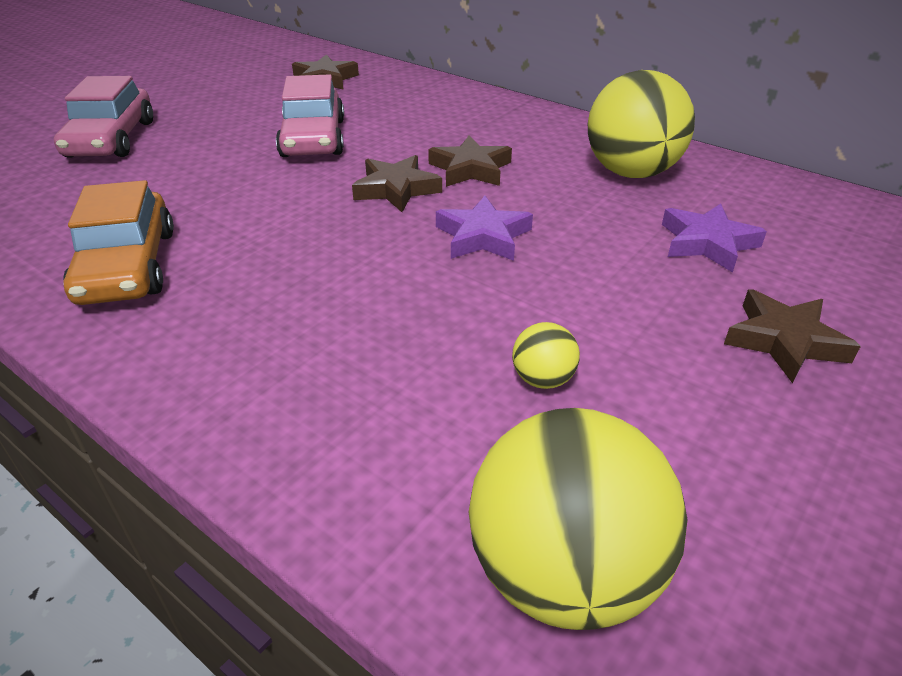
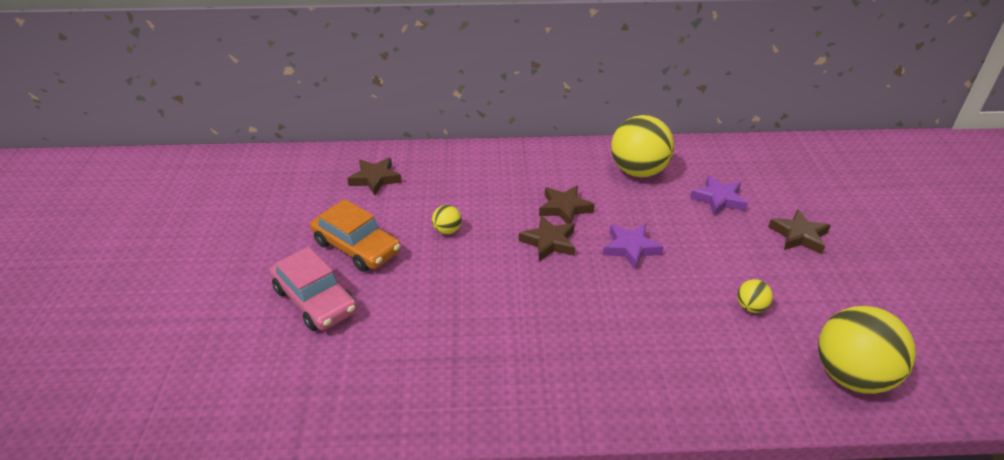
camera: 40 degrees left, 0 degrees up
(127, 266) = (494, 373): orange car -> orange car (357, 247)
(313, 138) = (447, 230): pink car -> yellow ball

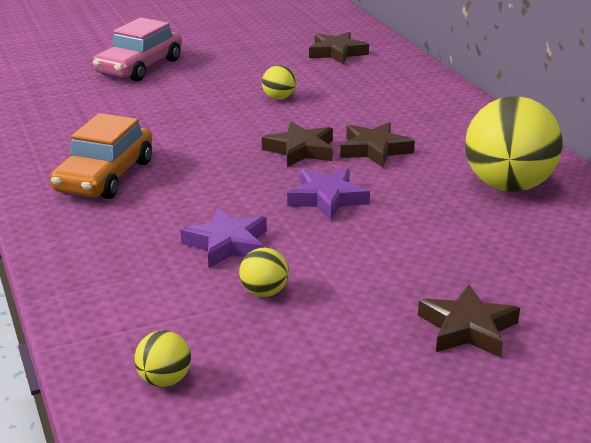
camera: 70 degrees right, 10 degrees down
(357, 247) = (222, 67): orange car -> orange car (105, 176)
(718, 199) = (500, 252): purple star -> purple star (227, 244)
(851, 376) = (164, 380): yellow ball -> yellow ball, size x0.44

